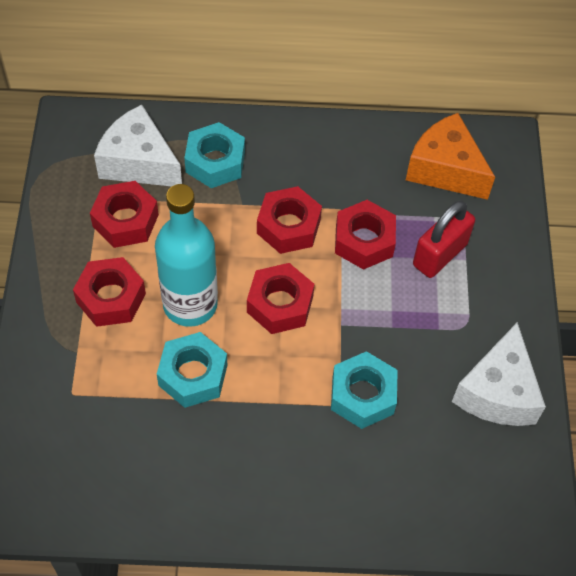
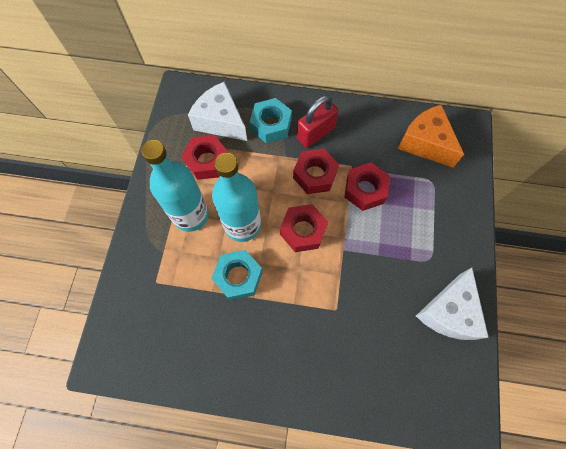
camera: 10 degrees right, 10 degrees up
(111, 298) = (190, 215): red nut -> turquoise bottle
(362, 395) = (353, 304): turquoise nut -> none
(439, 255) = (416, 205): red padlock -> red padlock (315, 133)

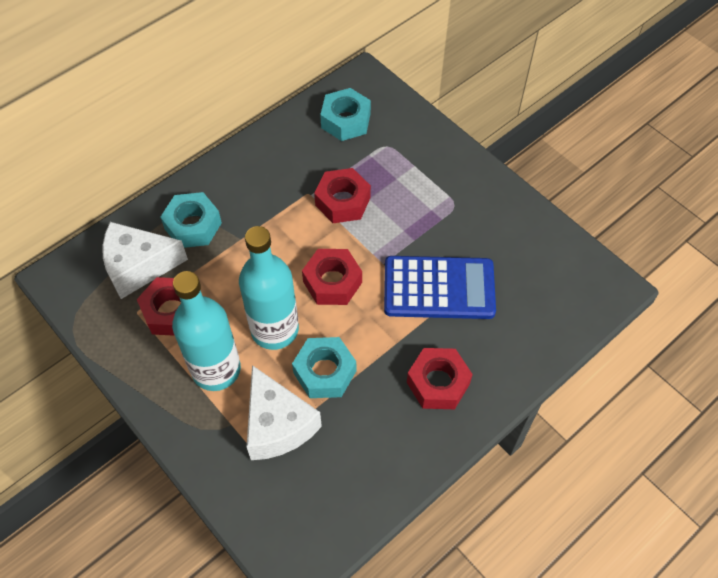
camera: 50 degrees left, 10 degrees down
(315, 133) = (243, 195): red padlock -> none
(315, 175) = (286, 229): red nut -> red nut (438, 383)
(357, 299) = (439, 288): none -> blue calculator
(425, 143) = (346, 120): orange cheese -> turquoise nut
(448, 312) = (512, 228): white cheese -> white cheese (277, 425)

